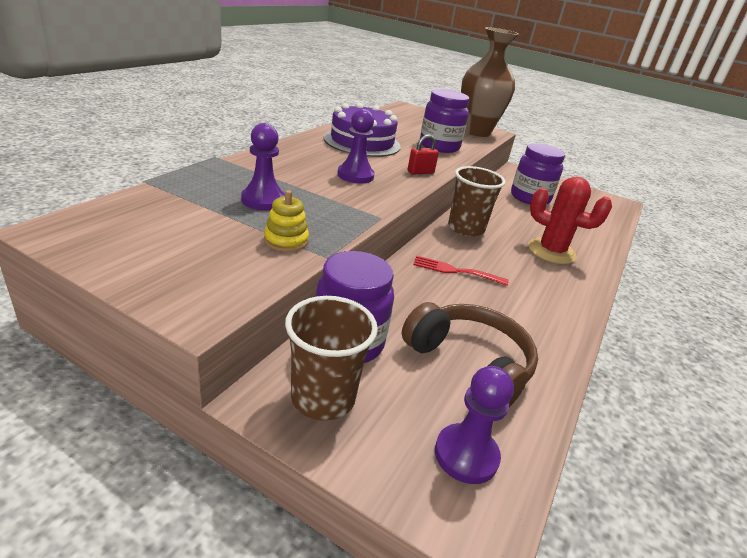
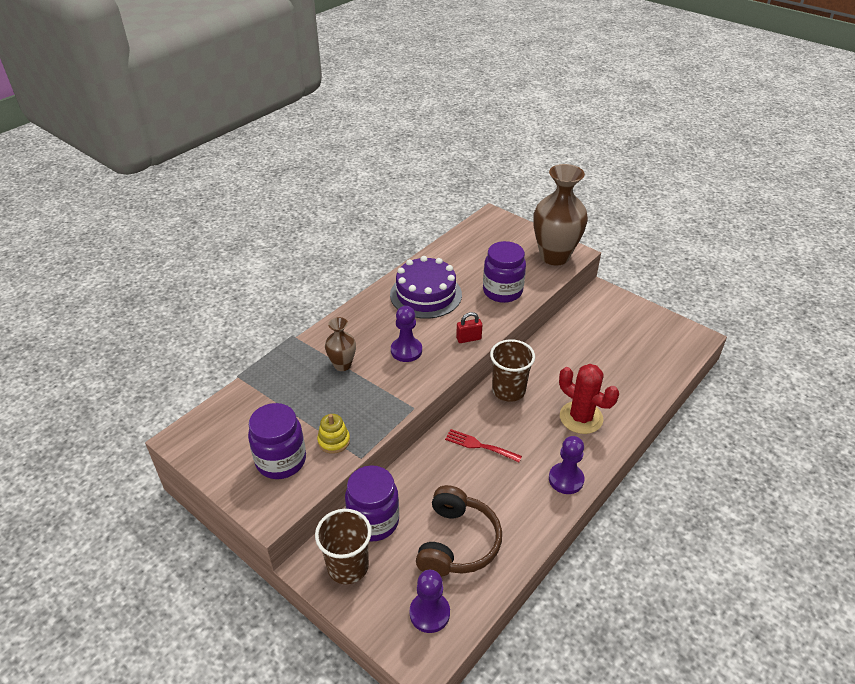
camera: 15 degrees right, 10 degrees up
(263, 200) = (323, 393): purple pawn -> purple pawn (566, 479)
(282, 181) = (342, 365): none -> brown vase
(469, 365) = (457, 542): brown headphones -> brown headphones turned 45 degrees clockwise
(530, 198) = (594, 339): purple jar -> purple jar (281, 461)

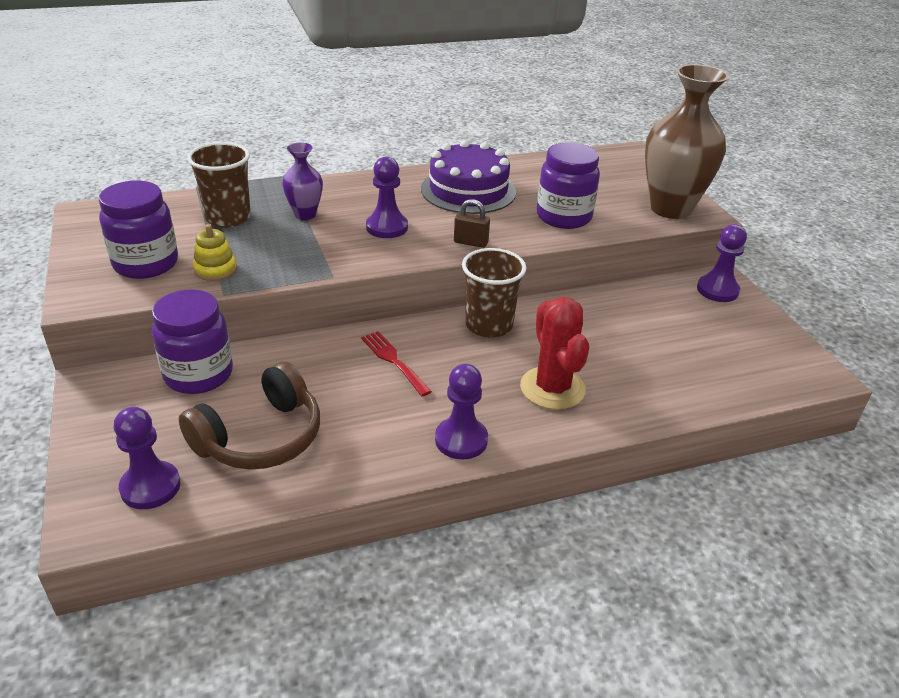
camera: 30 degrees right, 5 degrees down
(342, 365) = (305, 214): brown vase -> purple vase
(348, 566) = (125, 401): brown cup -> brown cup (228, 217)
(468, 339) = (470, 242): red padlock -> brown padlock
(606, 301) = (717, 290): none -> purple pawn

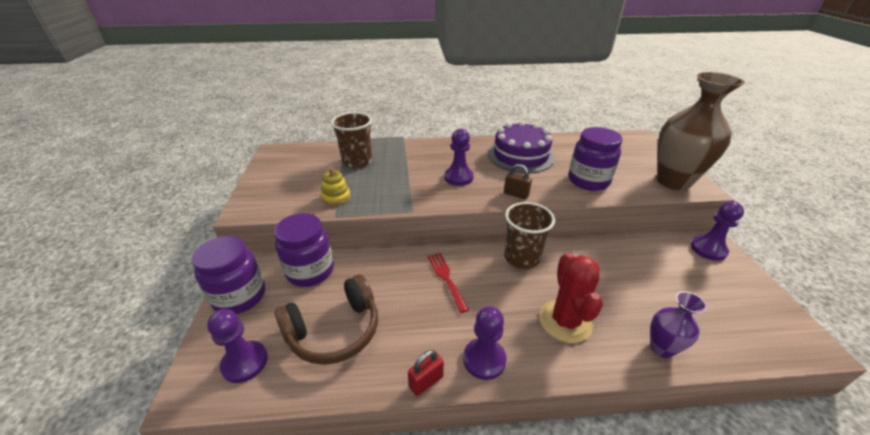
camera: 15 degrees right, 0 degrees up
(146, 264) = (295, 189): purple jar -> purple jar (240, 296)
(305, 214) = (406, 163): purple vase -> purple vase (661, 348)
(395, 471) = (426, 381): none -> red padlock

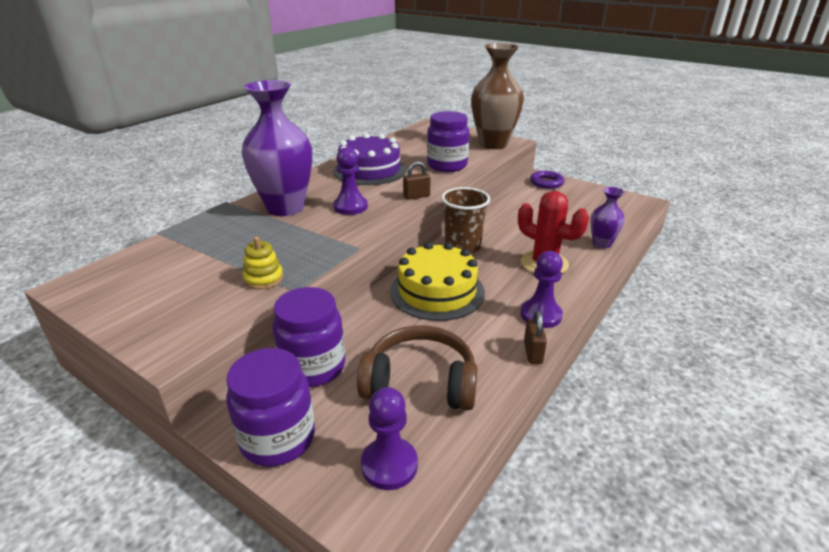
camera: 50 degrees left, 5 degrees down
(334, 331) = (420, 382): brown headphones -> brown headphones turned 90 degrees counterclockwise
(357, 161) = (219, 242): brown cup -> none
(423, 157) = (285, 208): none -> purple vase
(426, 381) = (532, 353): red padlock -> brown padlock
(446, 278) = (437, 291): red fork -> yellow cake
(708, 249) = (546, 183): purple pawn -> purple ring

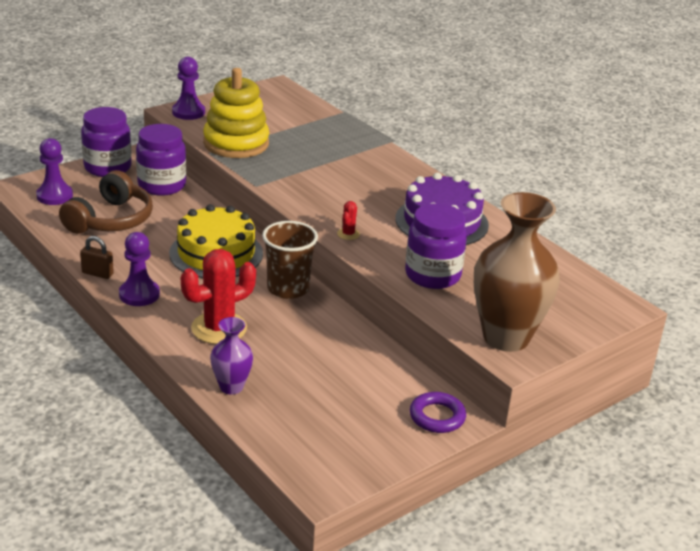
camera: 105 degrees right, 0 degrees up
(263, 279) = (236, 143): yellow stacking toy -> yellow stacking toy, size x2.11
(285, 208) = (362, 164): purple vase -> none
(350, 207) = (344, 194): purple pawn -> purple pawn (188, 112)
(416, 196) = (348, 234): brown padlock -> red cactus

